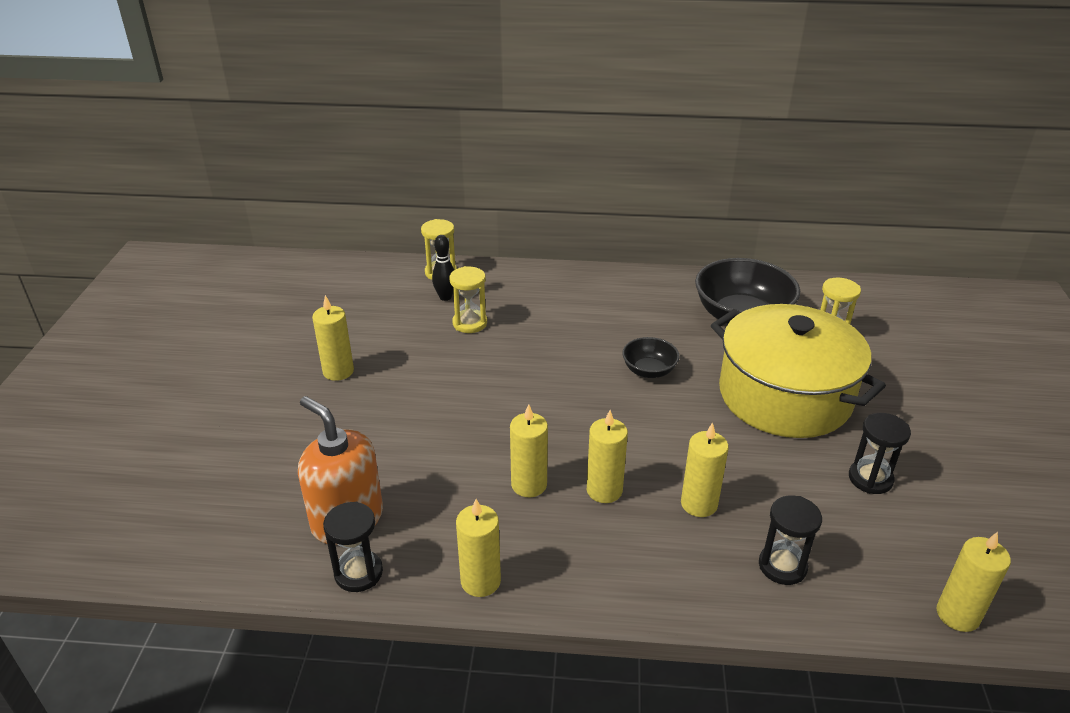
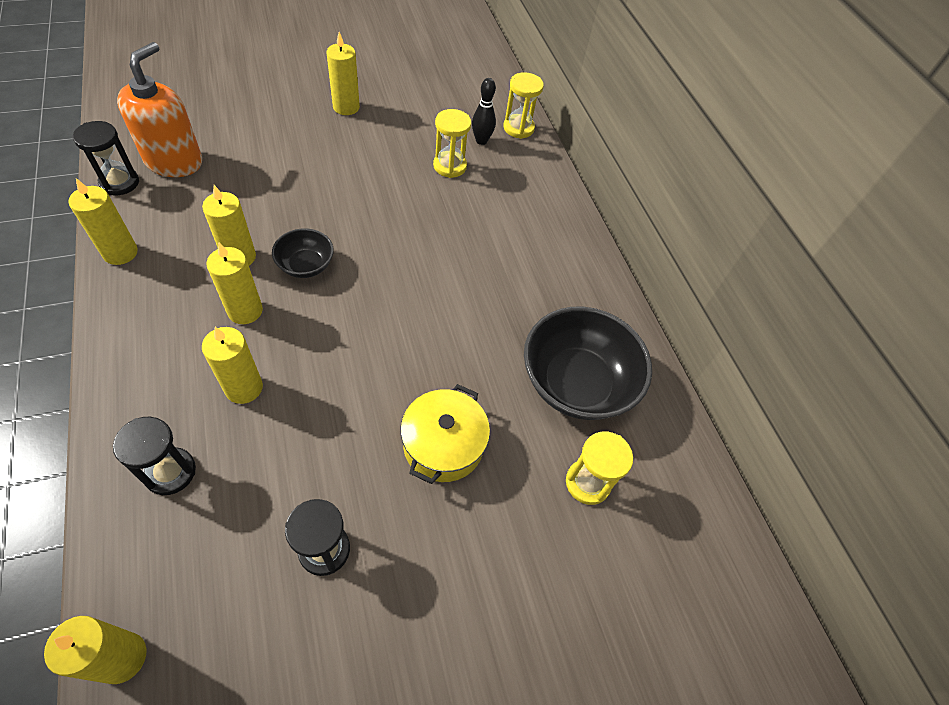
camera: 60 degrees right, 20 degrees up
(649, 370) = (436, 313): black bowl -> black bowl (306, 265)
(785, 396) = (443, 445): yellow pot -> yellow pot, size x0.52

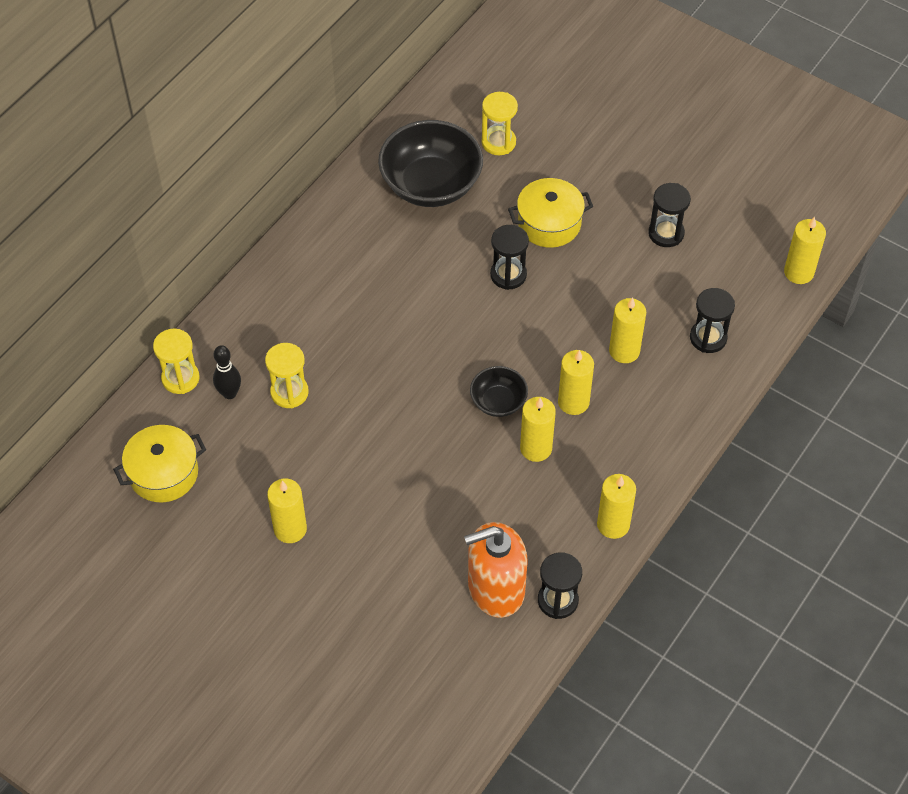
camera: 120 degrees left, 0 degrees up
(417, 364) = (508, 275): none -> black hourglass
(452, 85) = (163, 473): none -> yellow pot

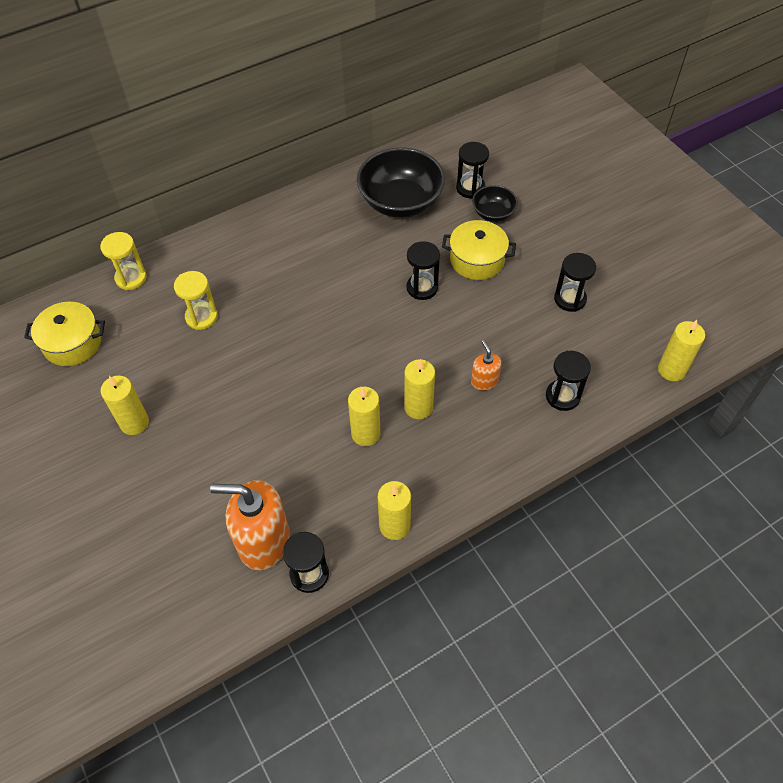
camera: 25 degrees right, 0 degrees up
(229, 393) = (158, 302): black bowling pin -> none
(498, 142) = (470, 188): yellow hourglass -> black hourglass
(498, 401) = (357, 384): black bowl -> black bowl (493, 213)
(624, 351) = (484, 381): yellow candle -> orange soap dispenser

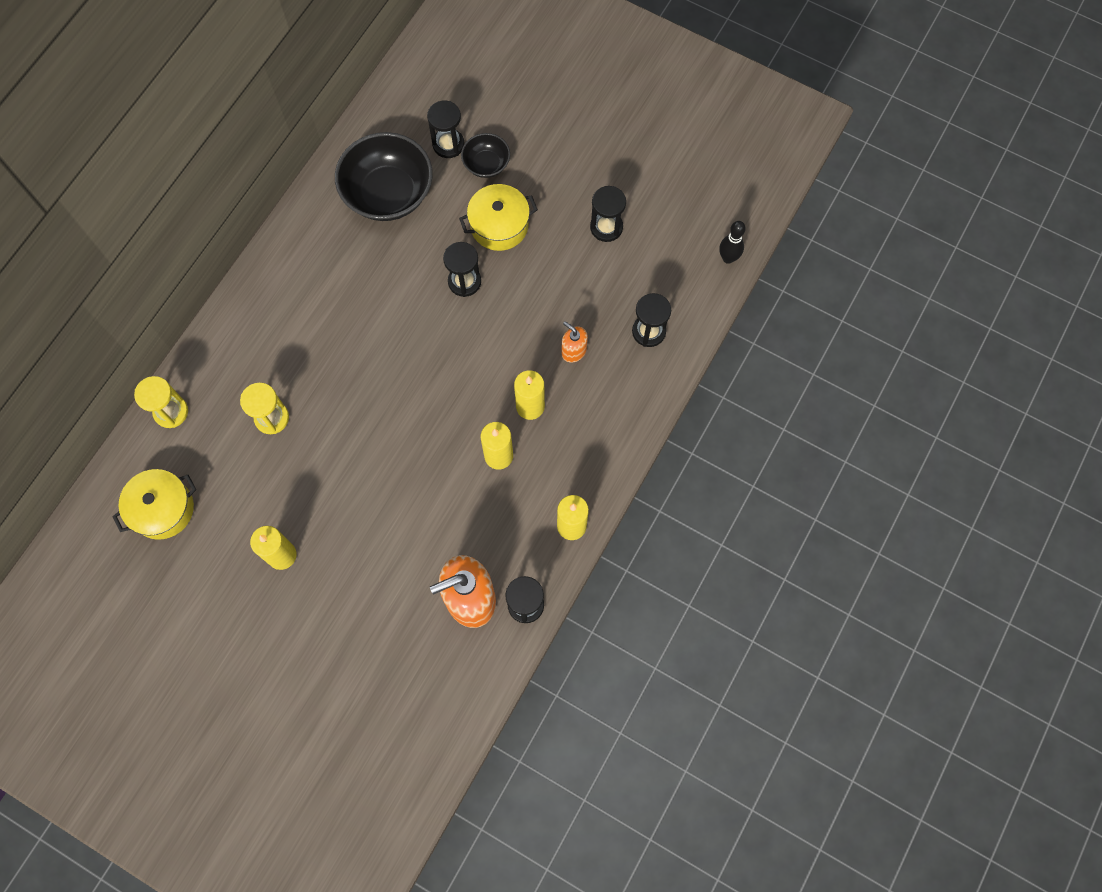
camera: 30 degrees left, 15 degrees up
(671, 370) = (728, 258): yellow candle -> black bowling pin

